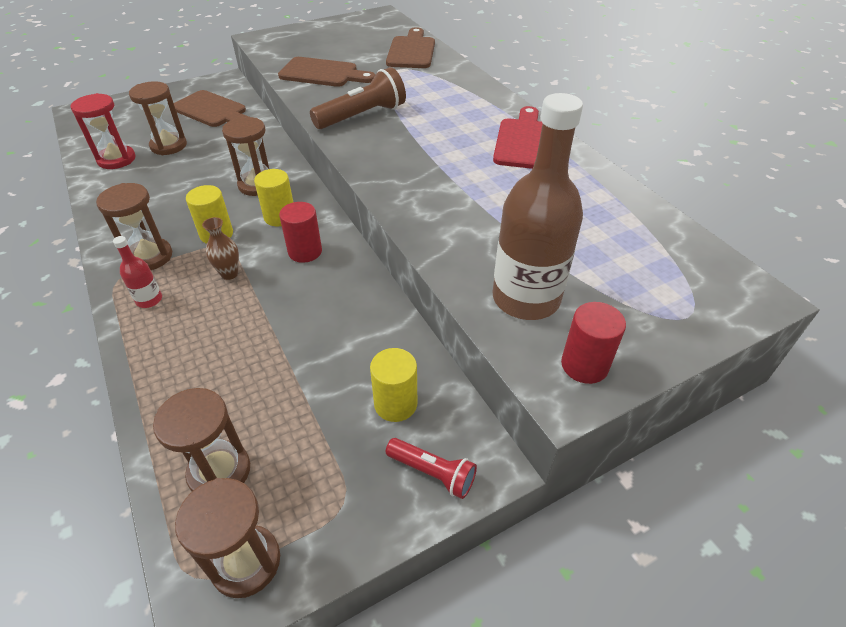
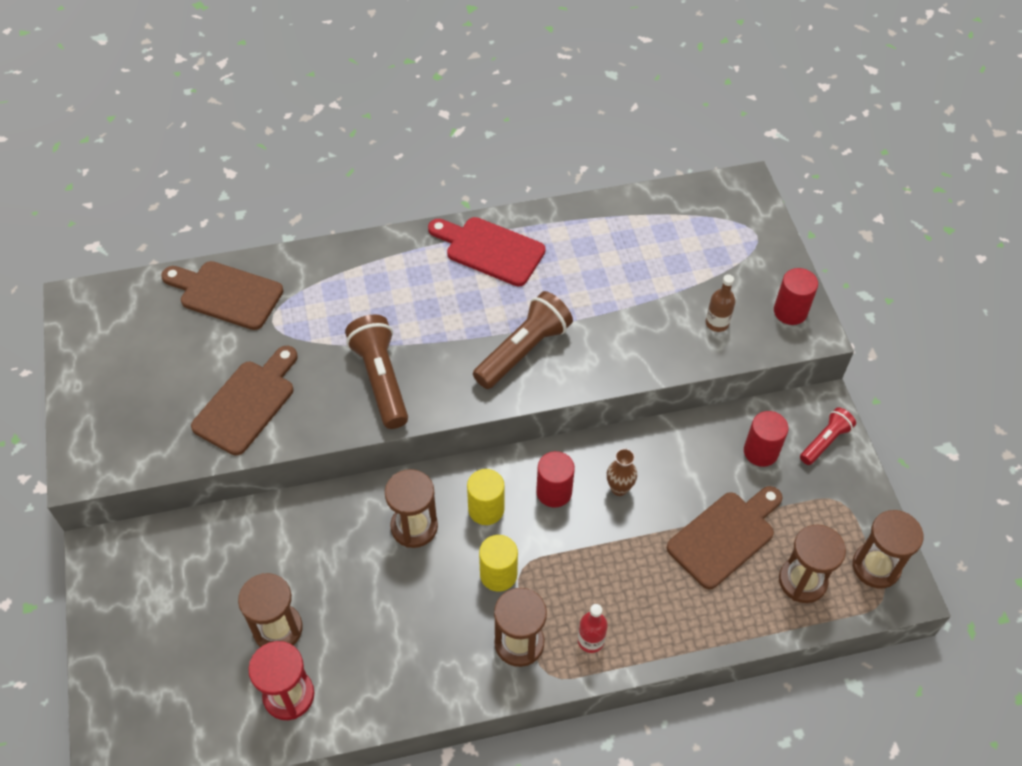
camera: 75 degrees left, 10 degrees up
(212, 110) = (198, 571): brown cutting board -> brown cutting board (724, 536)
(229, 274) = (570, 564): brown vase -> brown vase (619, 488)
(395, 404) = (760, 452): yellow cylinder -> red cylinder
(421, 175) = (523, 351): none -> brown flashlight
(526, 298) = (717, 323): brown bottle -> brown bottle, size x0.43

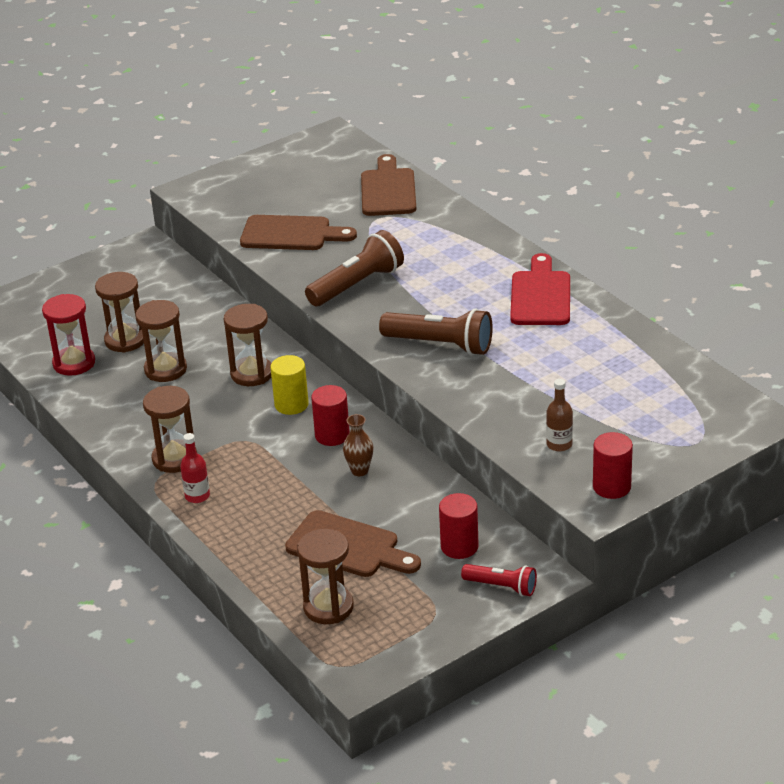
camera: 70 degrees right, 20 degrees down
(498, 574) = (232, 429): yellow cylinder -> none
(876, 567) = (373, 653): brown hourglass -> brown hourglass (165, 369)

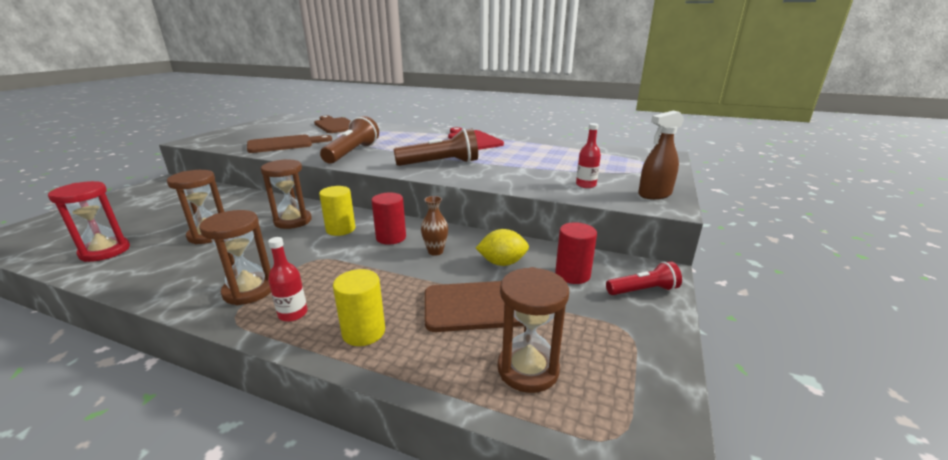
camera: 35 degrees left, 10 degrees down
(125, 340) = (160, 227): brown hourglass -> none
(238, 533) = (363, 332): none -> yellow cylinder
(409, 508) = (502, 263): none -> yellow lemon
(559, 444) = (586, 185): brown bottle -> red bottle
(611, 487) = (654, 194): red cylinder -> brown spray bottle

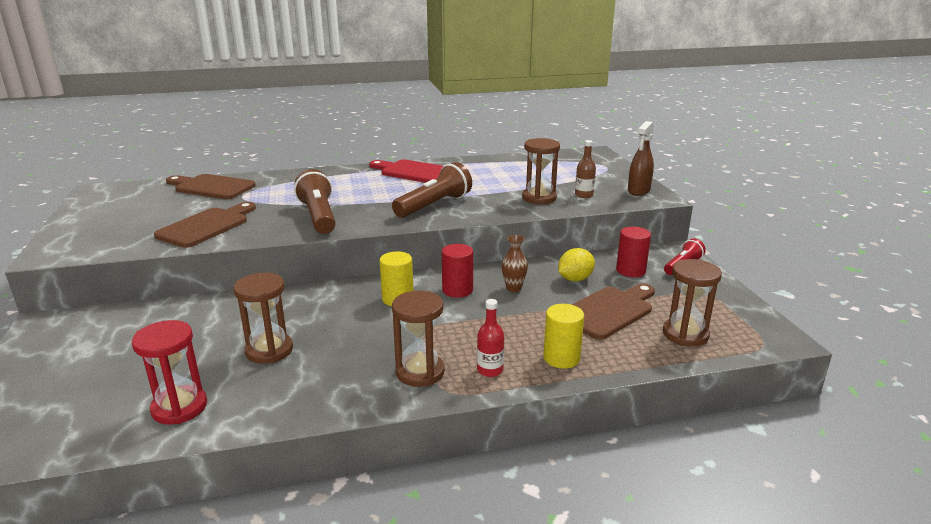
camera: 35 degrees left, 0 degrees up
(293, 221) = (332, 308): brown hourglass -> brown hourglass (539, 198)
(586, 185) = (584, 195): red bottle -> brown bottle

